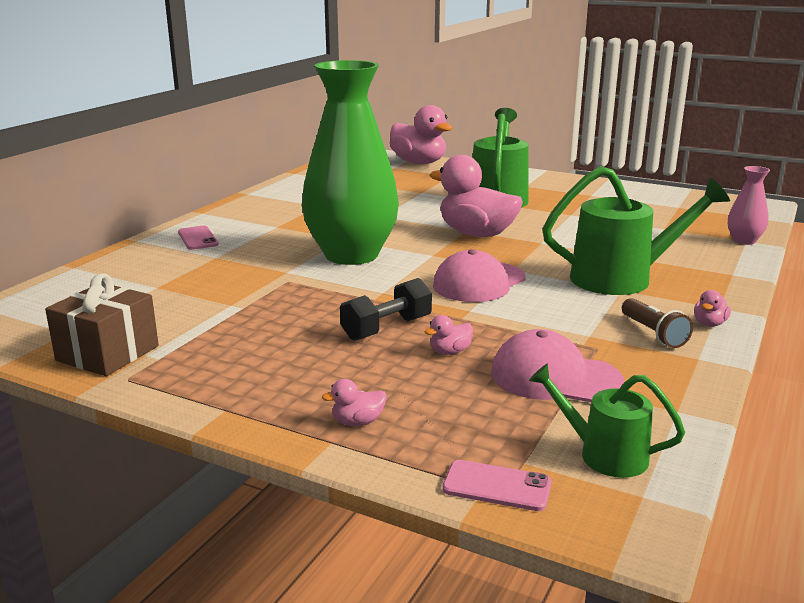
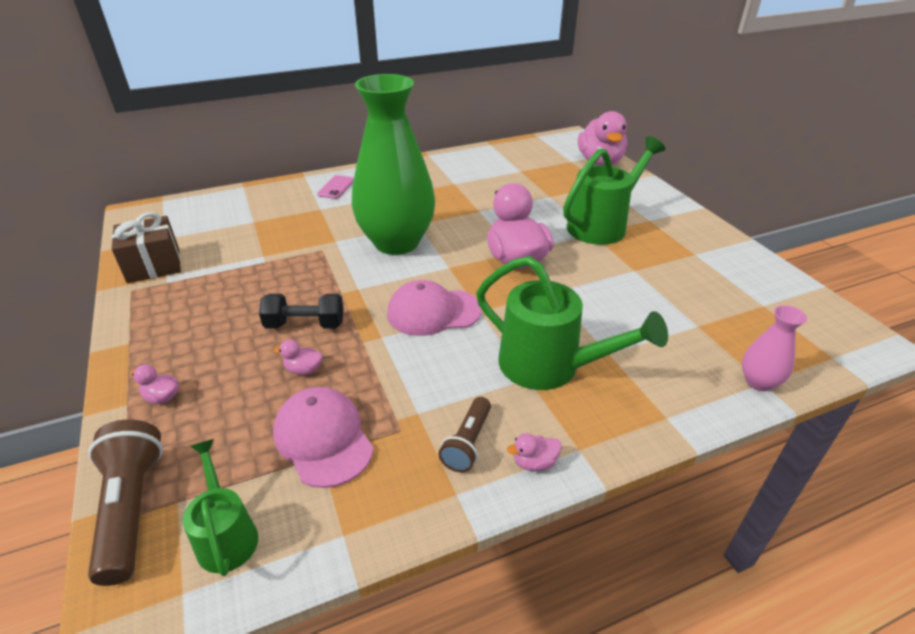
camera: 40 degrees right, 15 degrees up
(497, 486) = (131, 509): pink phone -> brown flashlight

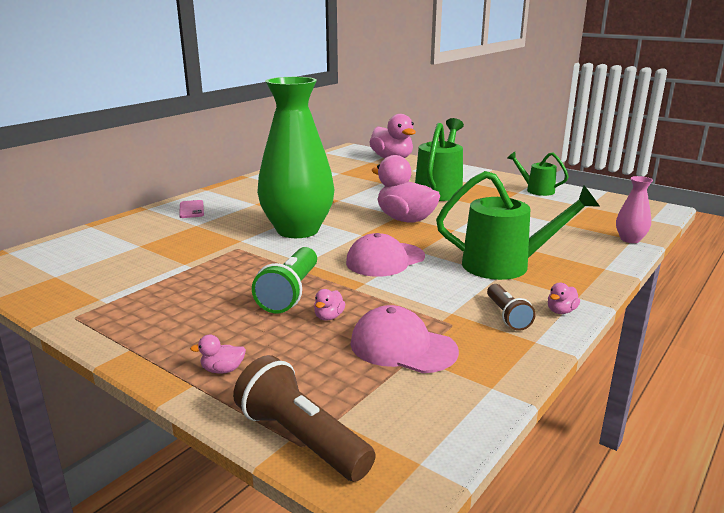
camera: 30 degrees left, 15 degrees down
(154, 265) = (73, 295): brown gift -> none
(226, 534) = (406, 420): green watering can -> green watering can (536, 190)
(303, 370) = (329, 317): pink duck -> pink duck turned 45 degrees counterclockwise
(305, 325) = (290, 293): black dumbbell -> green flashlight

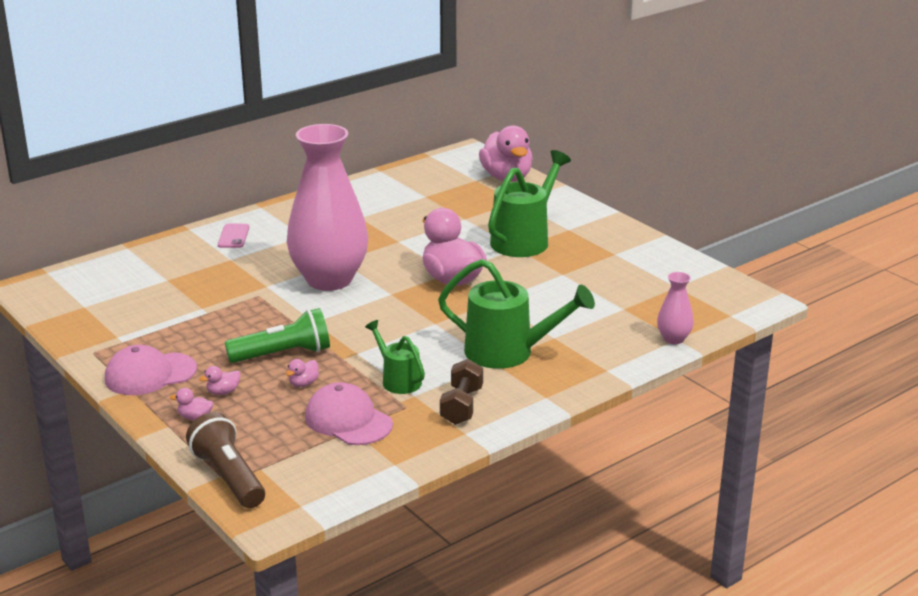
camera: 15 degrees right, 5 degrees up
(290, 293) = (283, 354): green flashlight -> green flashlight turned 135 degrees counterclockwise
(298, 230) = (329, 280): green vase -> pink vase
(385, 260) = (394, 329): pink cap -> pink cap (150, 374)
(507, 316) = (461, 406): brown flashlight -> brown dumbbell
(536, 190) = (640, 253): green watering can -> green watering can (398, 380)
(561, 311) = (515, 409): pink duck -> pink duck (223, 392)

